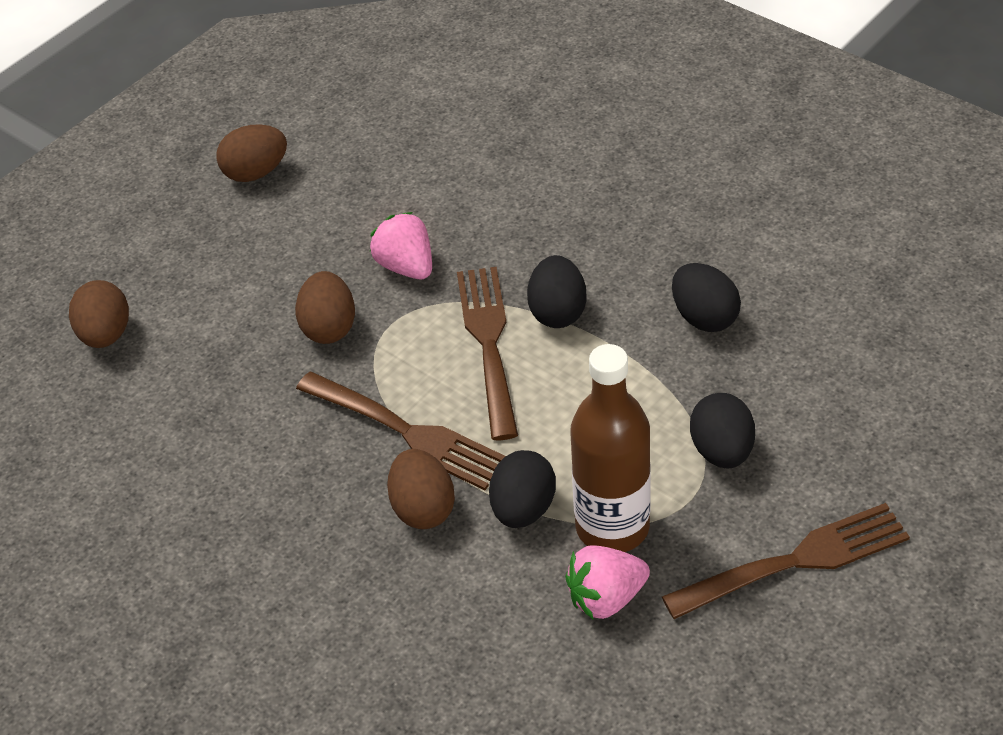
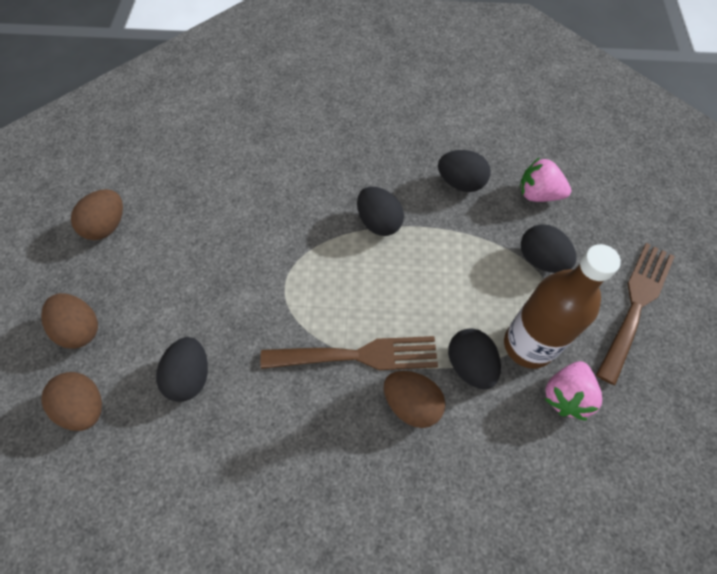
camera: 40 degrees left, 15 degrees up
(222, 360) = (190, 376): none -> black egg
(329, 327) = (246, 310): brown egg -> brown egg (80, 329)
(406, 266) = (262, 240): pink strawberry -> pink strawberry (538, 194)
(489, 343) = (356, 265): brown fork -> none

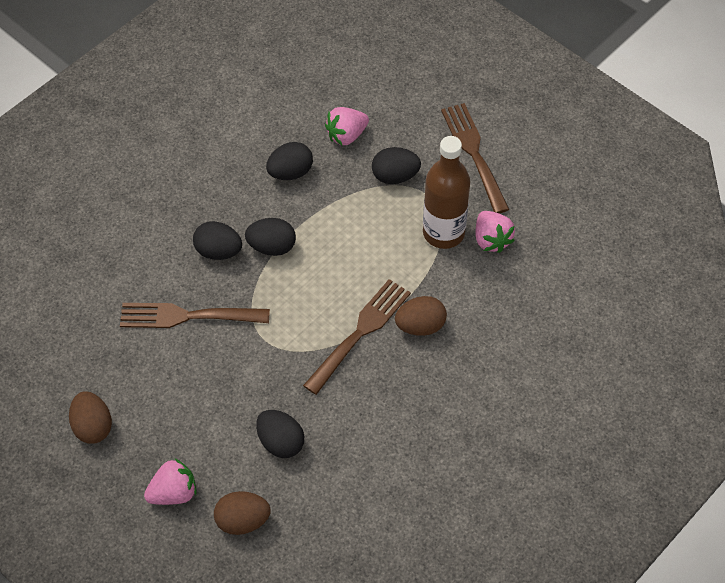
camera: 50 degrees left, 5 degrees down
(80, 329) = (174, 493): brown egg -> pink strawberry
(260, 214) = (187, 316): none -> brown fork
(470, 365) = (426, 275): black egg -> black egg (218, 251)

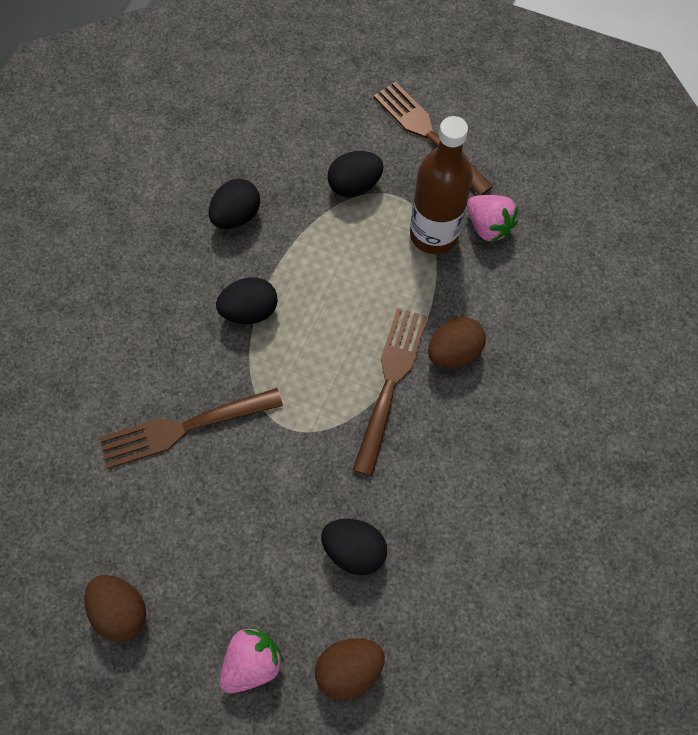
camera: 20 degrees left, 10 degrees up
(218, 251) = (190, 336): black egg -> none
(346, 135) = (282, 155): pink strawberry -> none

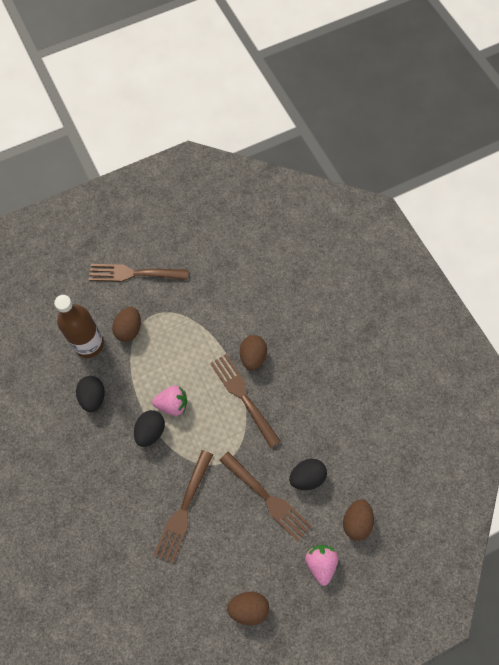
camera: 50 degrees left, 0 degrees up
(283, 520) = (267, 498): none -> brown fork
(354, 186) = (129, 329): black egg -> brown egg
(433, 234) = (188, 316): brown bottle -> brown bottle (89, 344)
(488, 227) = (206, 289): pink strawberry -> pink strawberry (172, 404)

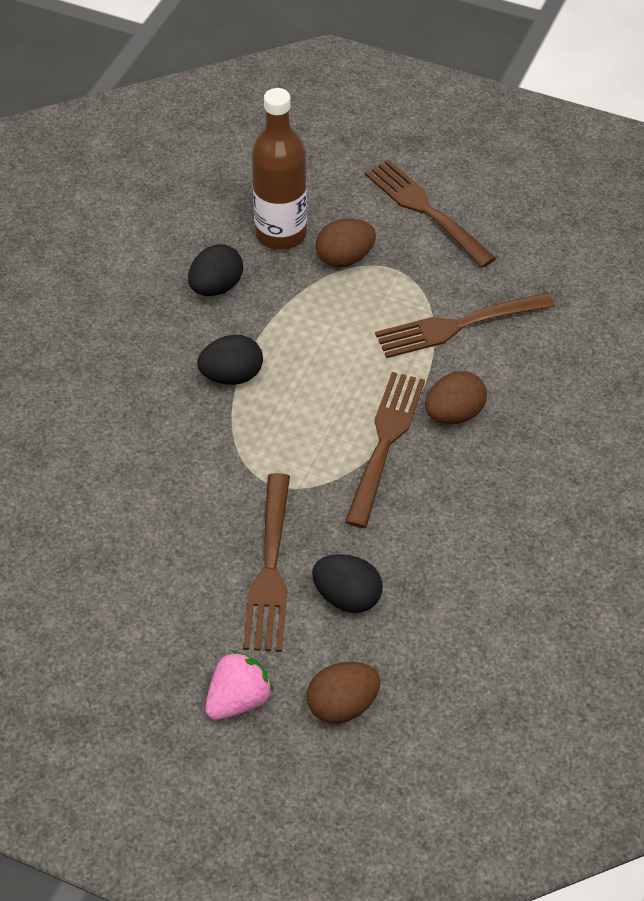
camera: 50 degrees right, 15 degrees down
(172, 404) = (292, 373): pink strawberry -> none
(183, 510) = (162, 484): brown fork -> brown fork (457, 325)
(248, 608) = (96, 652): brown egg -> none

